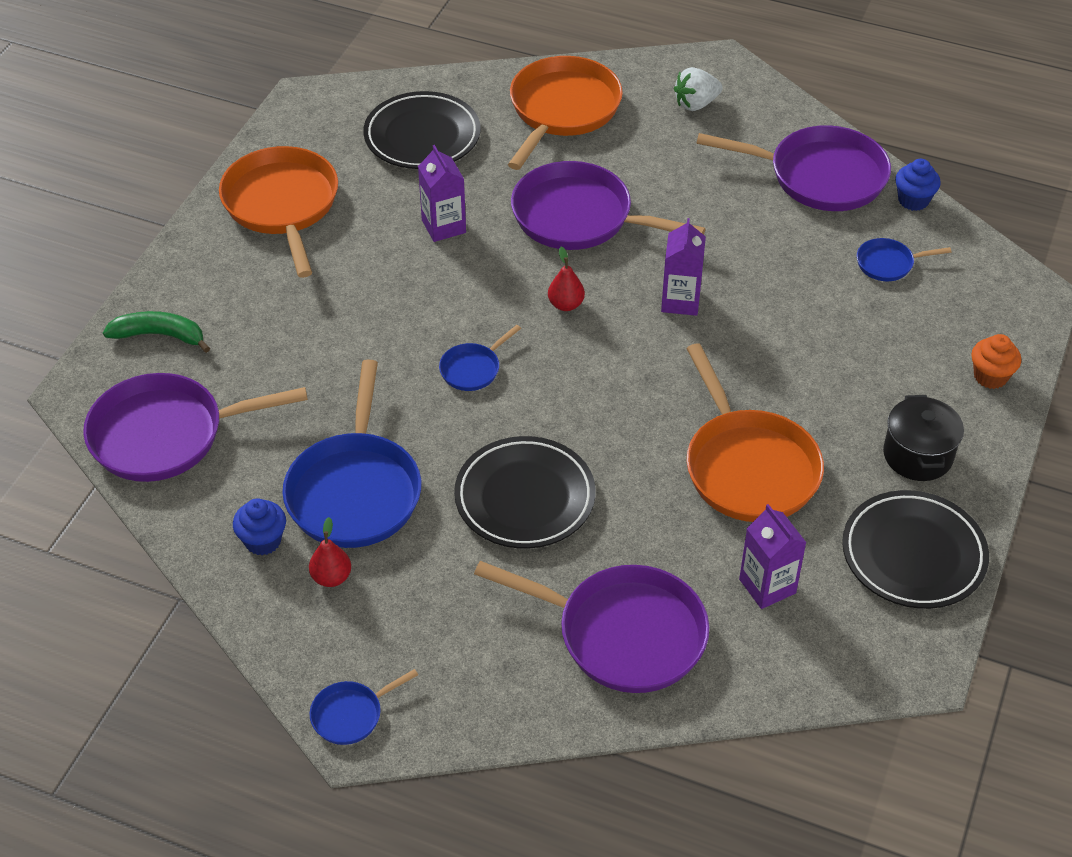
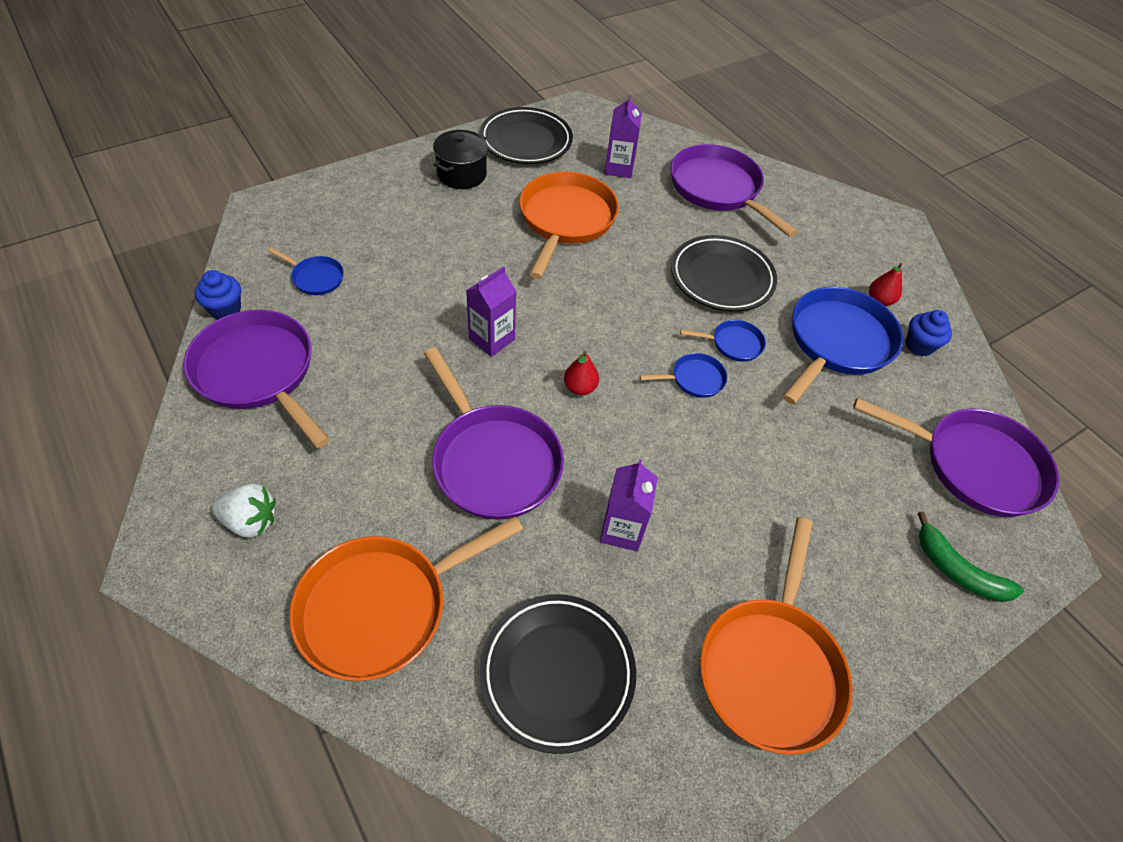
camera: 150 degrees left, 5 degrees up
(351, 714) = (898, 232): blue pan -> blue pan (733, 344)
(990, 376) = (361, 184): orange cupcake -> none

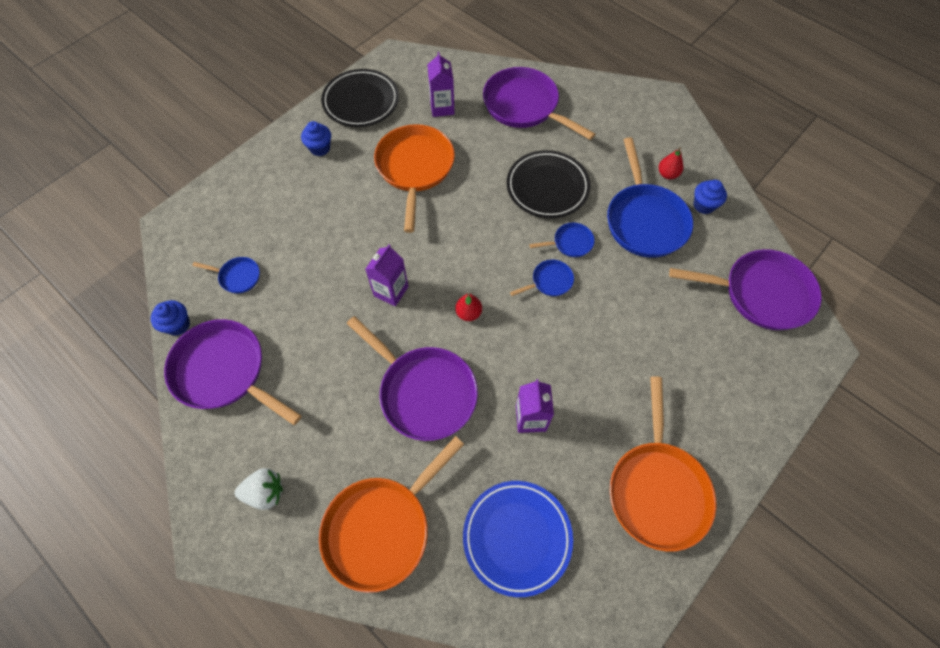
camera: 10 degrees left, 10 degrees up
(461, 174) = (320, 148): black pot -> blue cupcake
(557, 673) = (517, 537): black plate -> blue plate
(836, 343) = (644, 220): blue pan -> blue pan turned 150 degrees clockwise
(957, 570) = (765, 379): green banana -> none

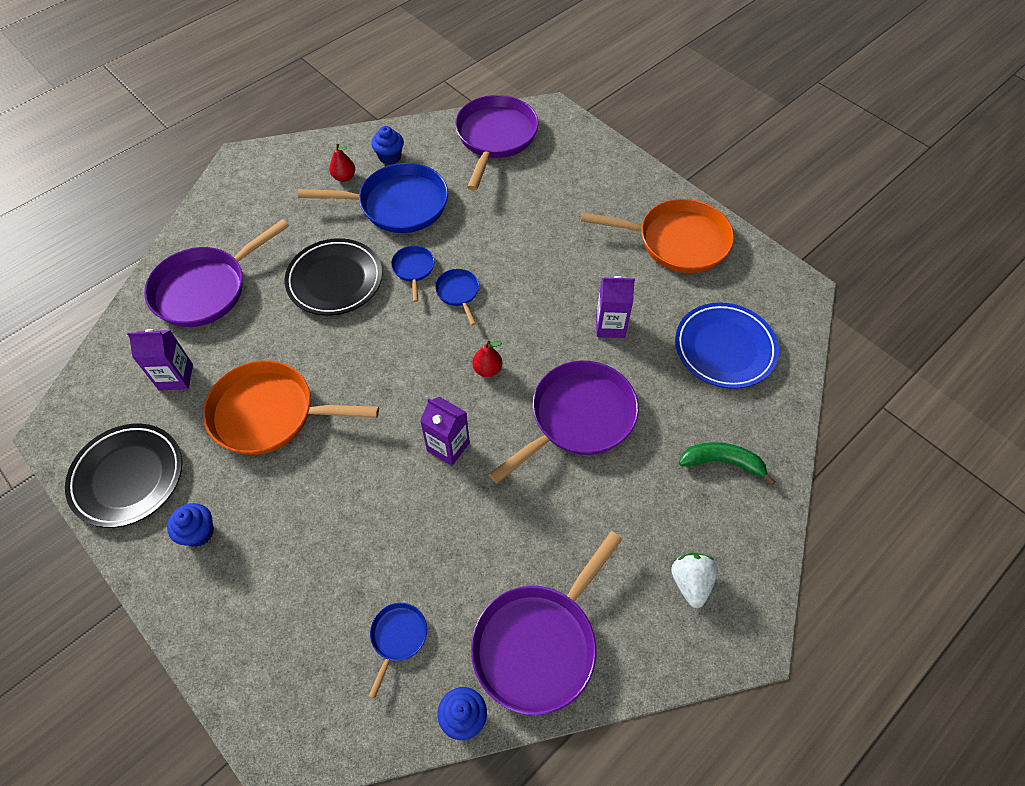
camera: 85 degrees left, 5 degrees down
(382, 528) = (722, 462): orange pan -> green banana

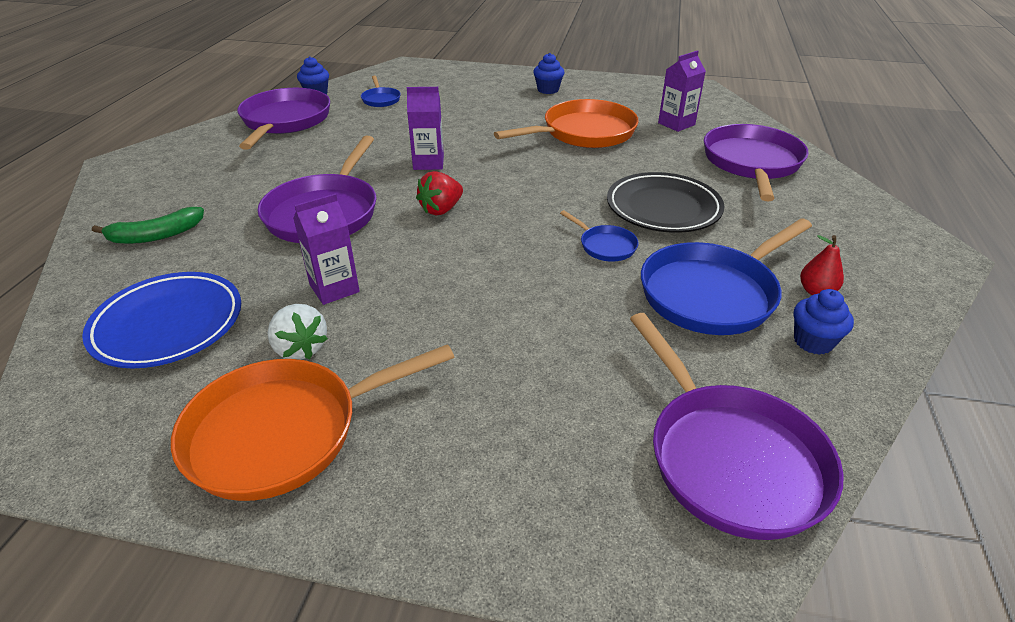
camera: 145 degrees right, 20 degrees down
(128, 477) = (623, 90): black plate -> none
(458, 293) = (534, 247): blue pan -> none
(487, 369) = (441, 209): red pear -> red strawberry
(690, 582) = (175, 170): white strawberry -> white strawberry (300, 348)

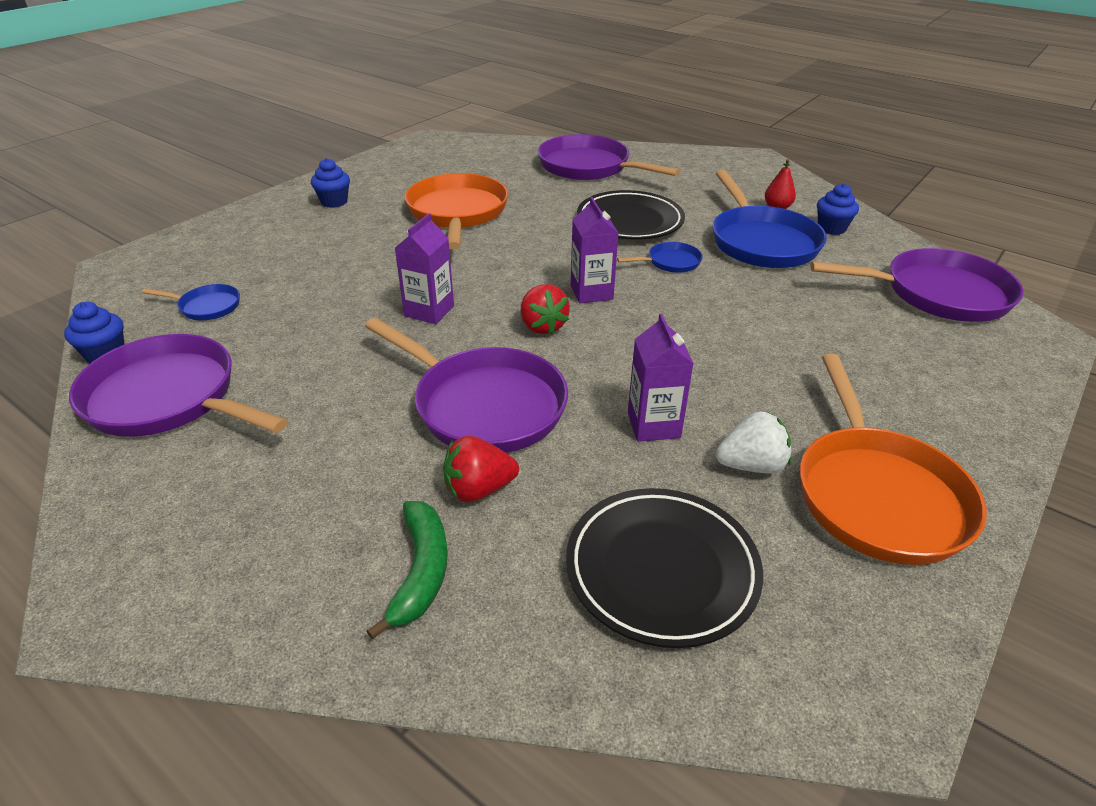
camera: 65 degrees left, 0 degrees up
(168, 325) = (661, 570): blue plate -> black plate
(234, 234) = (478, 489): none -> red strawberry
(676, 124) = (488, 170): purple carton -> purple carton (591, 292)

